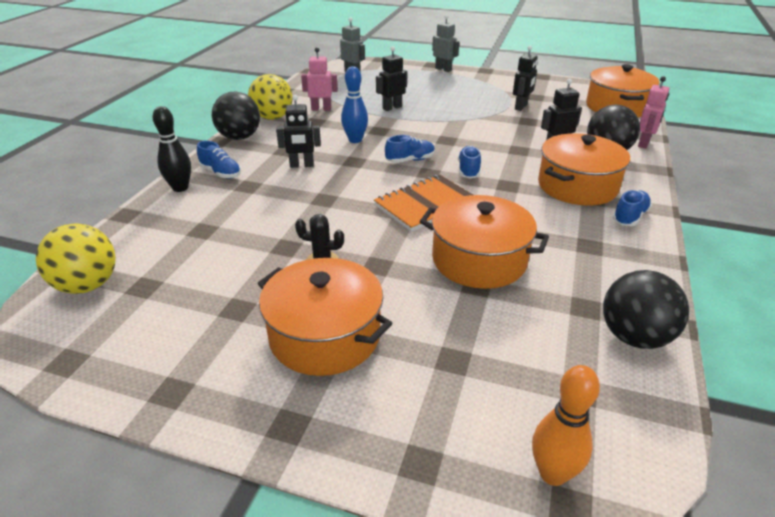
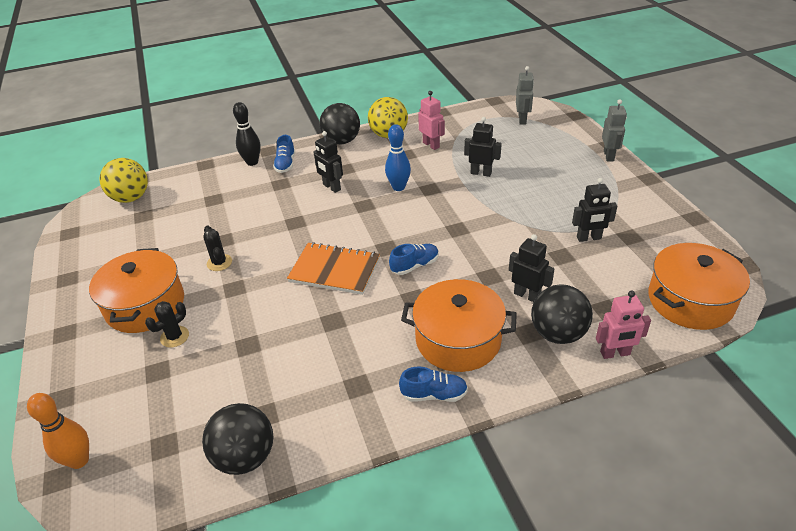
camera: 55 degrees right, 5 degrees up
(409, 329) = (174, 337): none -> black cactus
(410, 160) = (397, 229): blue shoe -> none
(479, 260) = (281, 332): orange pot -> none

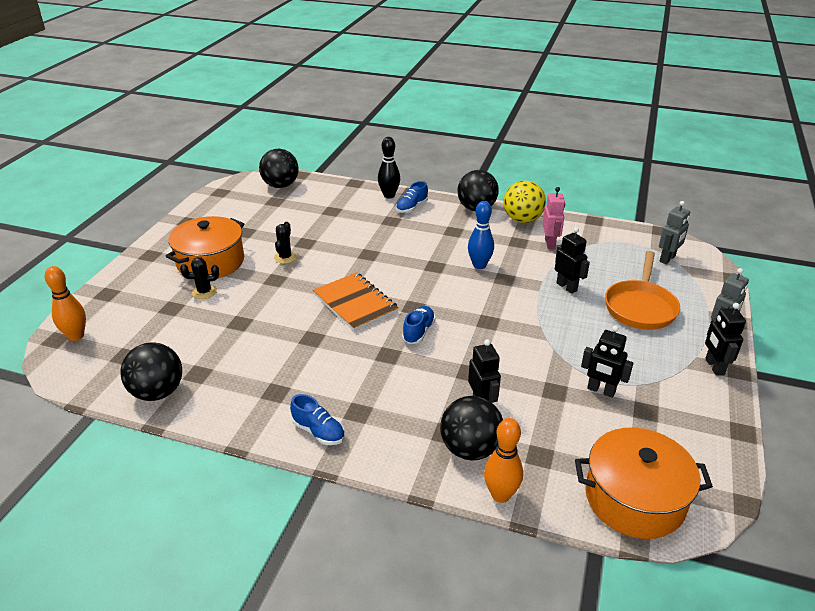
camera: 35 degrees right, 5 degrees down
(131, 198) = (280, 185): yellow ball -> black ball
(331, 187) = (426, 241): black robot -> black robot (714, 367)
(415, 265) = (418, 332): blue shoe -> blue shoe turned 75 degrees counterclockwise
(458, 340) = (384, 404): orange pot -> none
(544, 163) = (640, 307): none -> orange pan
(615, 353) = (500, 495): pink robot -> orange bowling pin

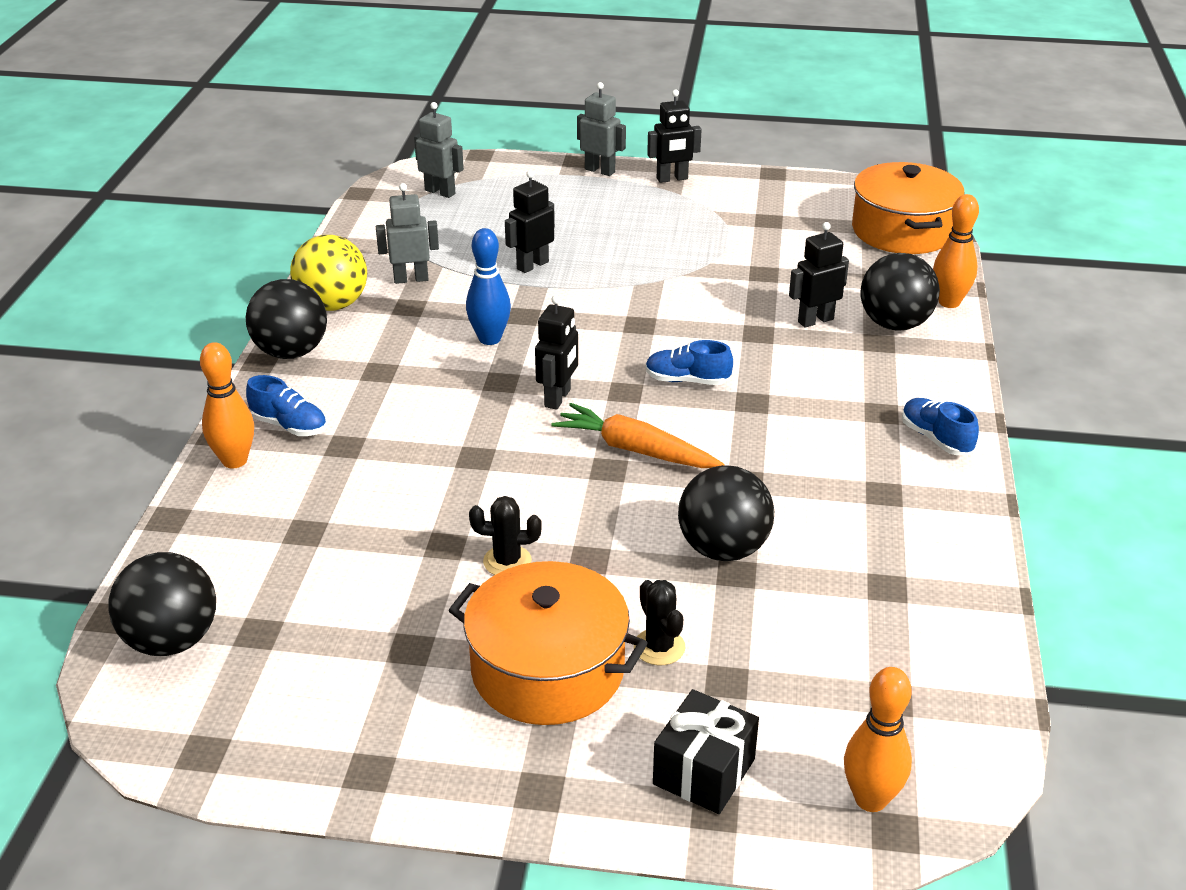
camera: 100 degrees left, 0 degrees up
(127, 294) = (704, 771): none -> black gift
(158, 392) = (953, 620): black ball -> black ball (723, 549)
(318, 432) = (936, 439): blue shoe -> blue shoe turned 60 degrees counterclockwise
(355, 303) = (635, 450): orange notebook -> orange carrot
(389, 195) = (234, 461): black bowling pin -> orange bowling pin
(550, 244) = (411, 279): pink robot -> grey robot
(601, 390) = (748, 244): black robot -> black robot (558, 398)
(640, 307) = (565, 215): orange pan -> none

